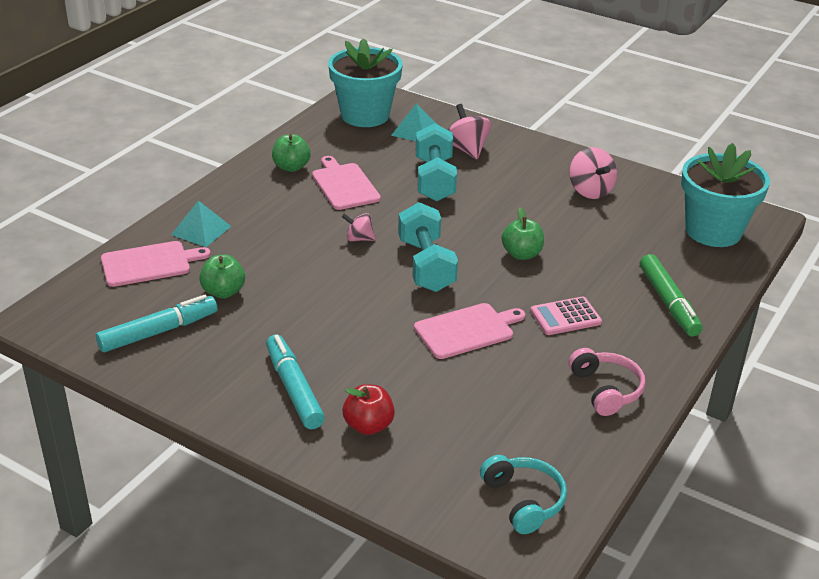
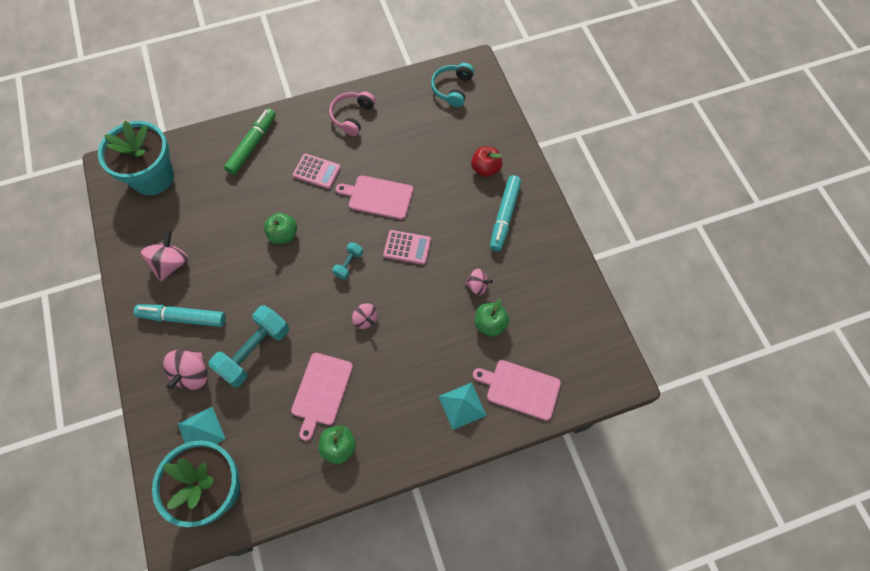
camera: 140 degrees left, 30 degrees up
(158, 332) = (551, 312): turquoise marker -> turquoise marker (183, 318)
(266, 313) = (477, 286): none -> pink spinning top
(380, 306) = (407, 247): none -> pink calculator
(426, 265) = (349, 264): turquoise dumbbell -> turquoise dumbbell, size x0.49

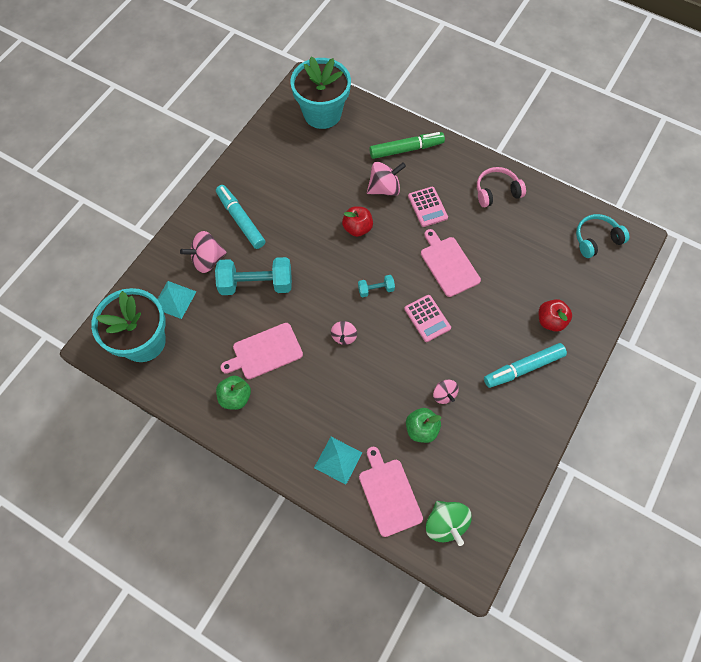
camera: 50 degrees right, 0 degrees up
(171, 264) = (271, 179): pink spinning top -> pink spinning top (384, 188)
(283, 235) = (357, 228): green apple -> red apple
(575, 366) = (445, 524): none -> green spinning top

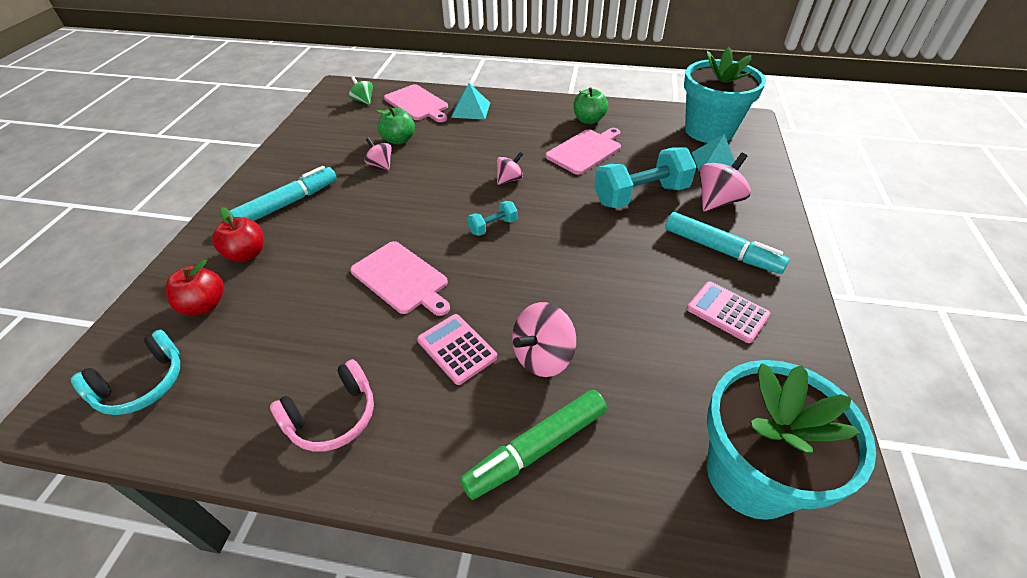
camera: 160 degrees right, 20 degrees down
(344, 336) = (509, 179): pink spinning top -> pink spinning top turned 60 degrees clockwise
(357, 228) = (554, 286): red apple -> red apple (204, 305)
(427, 318) = (416, 217): pink calculator -> pink calculator (727, 312)
(445, 524) = (363, 101): green spinning top -> green spinning top, size x0.61

